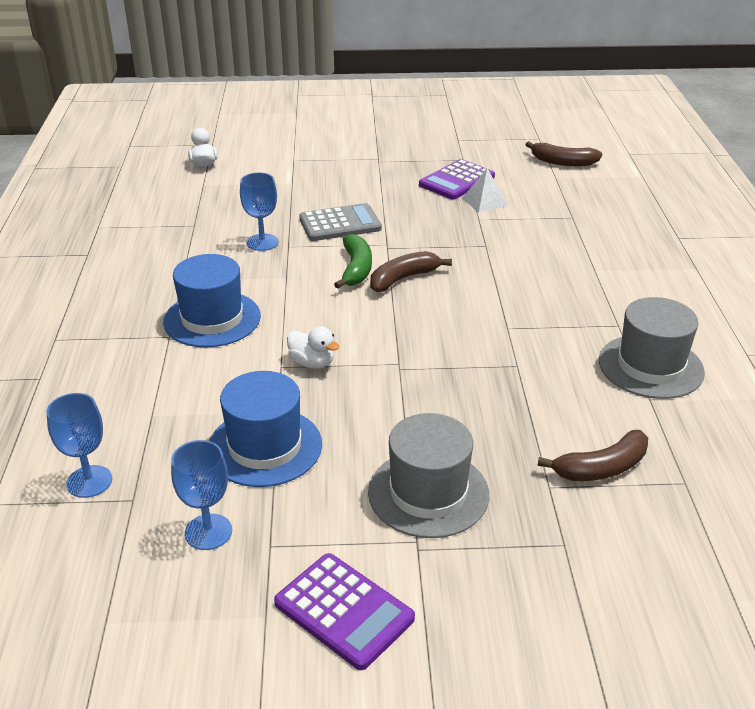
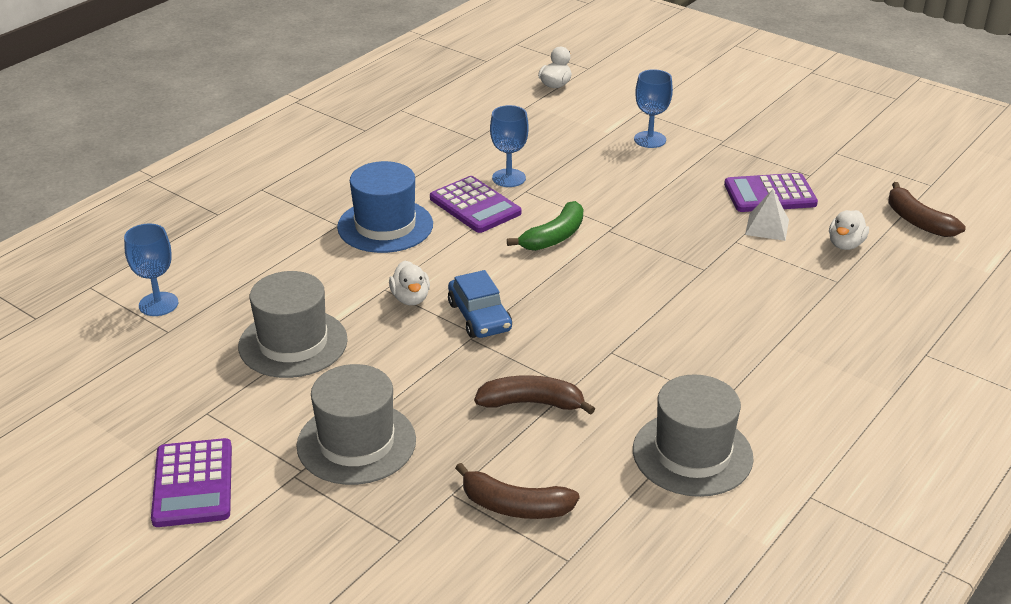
camera: 40 degrees right, 0 degrees up
(208, 532) = (183, 380): blue goblet -> blue goblet (650, 139)
(264, 273) = (475, 206): none -> purple calculator
(265, 447) = (293, 343): blue hat -> grey hat
(340, 224) = (597, 190): grey calculator -> none
(384, 350) = (479, 316): none -> blue car
(403, 278) = (582, 264): brown banana -> brown banana (532, 403)
(544, 193) = (845, 244): none -> white duck

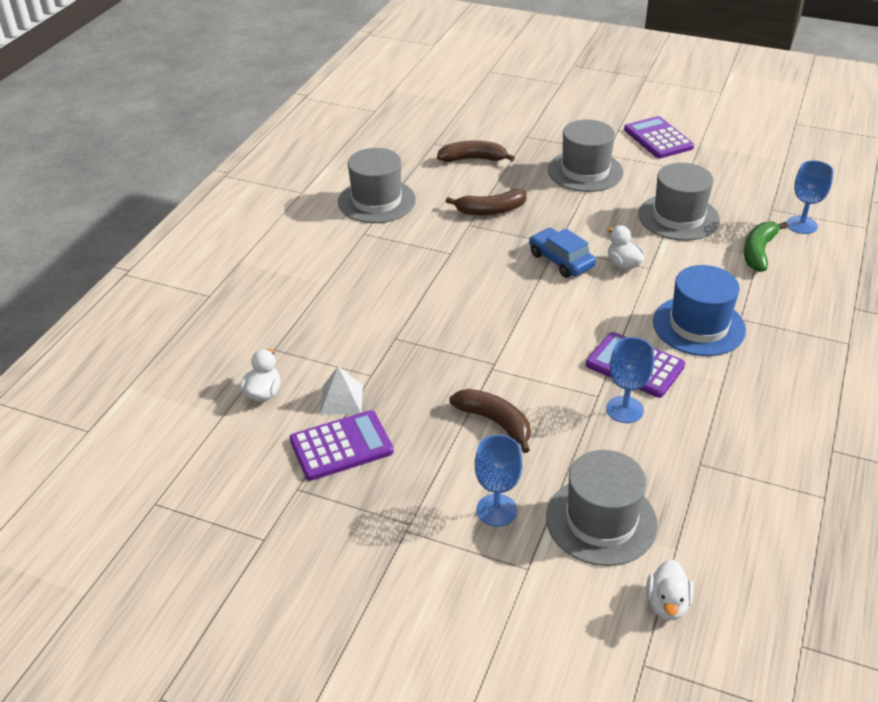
camera: 165 degrees right, 5 degrees up
(554, 237) = (541, 345): green banana -> green banana (758, 252)
(574, 123) = (601, 521): none -> grey hat
(917, 221) = (183, 440): brown banana -> brown banana (495, 422)

